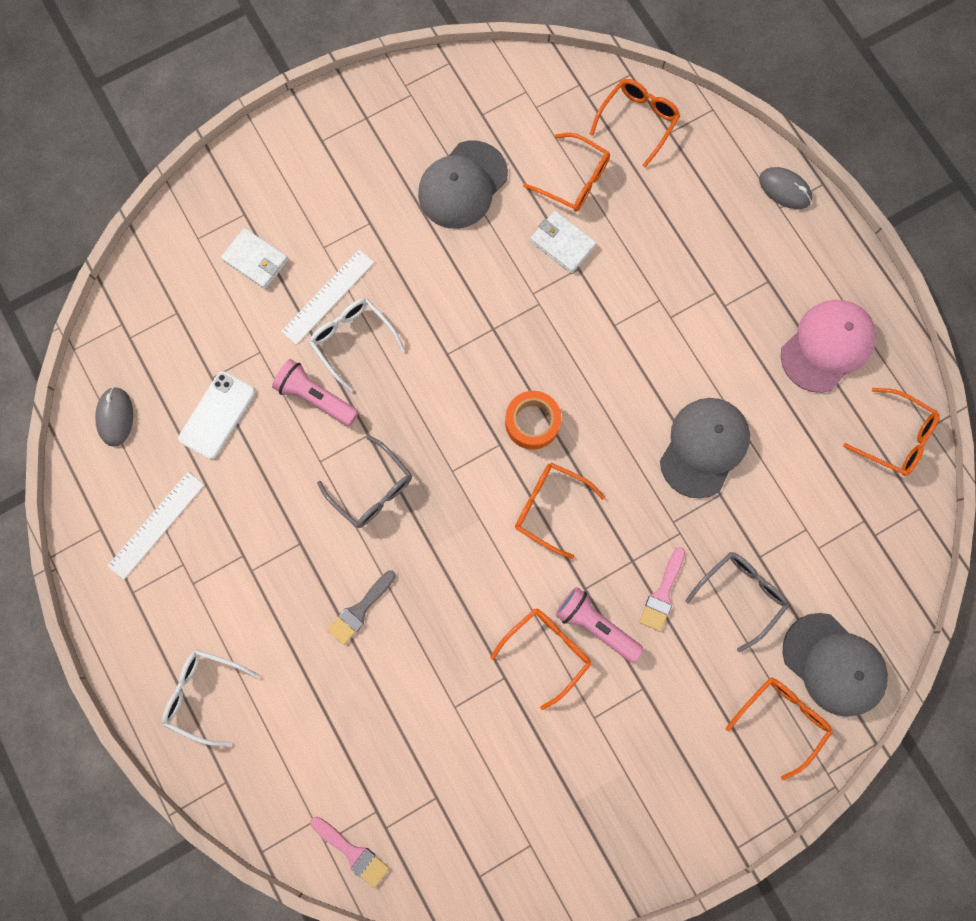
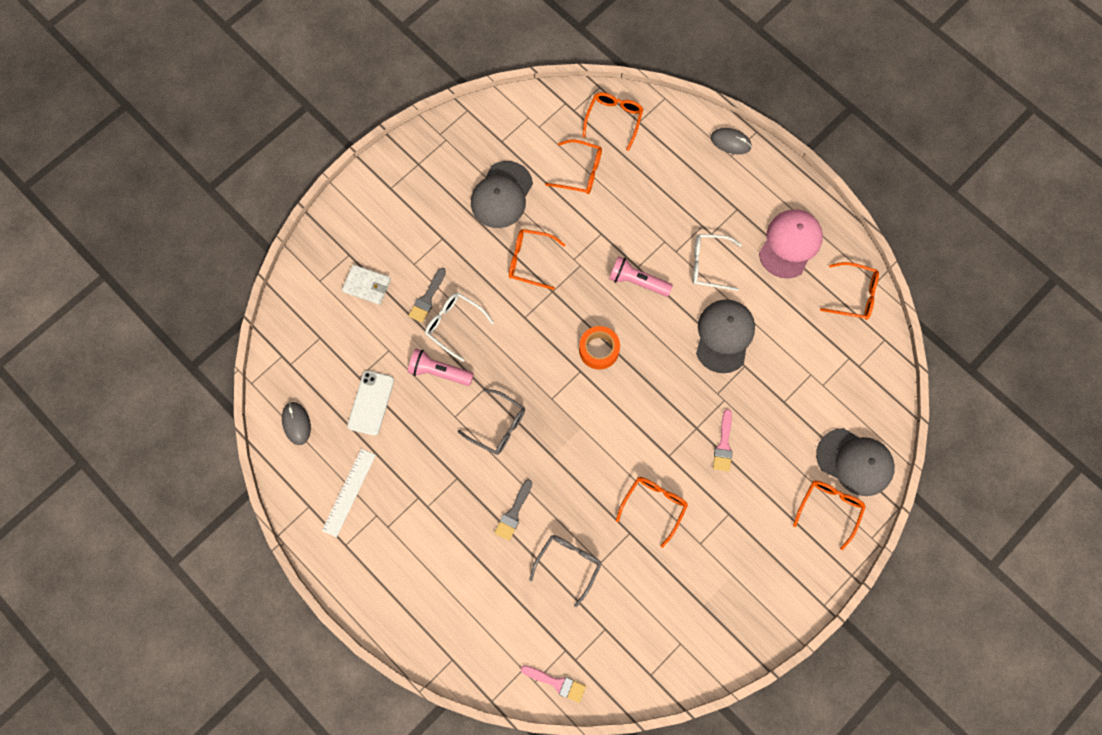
camera: 15 degrees left, 5 degrees down
(205, 694) = (419, 602): white glasses -> white glasses (709, 265)
(328, 297) = (427, 298): white ruler -> grey brush
(550, 507) = (628, 406): orange glasses -> orange glasses (530, 261)
(562, 243) = (585, 218): white wallet -> none
(595, 625) = (682, 479): pink flashlight -> pink flashlight (637, 281)
(740, 594) = (777, 431): grey glasses -> grey glasses (568, 564)

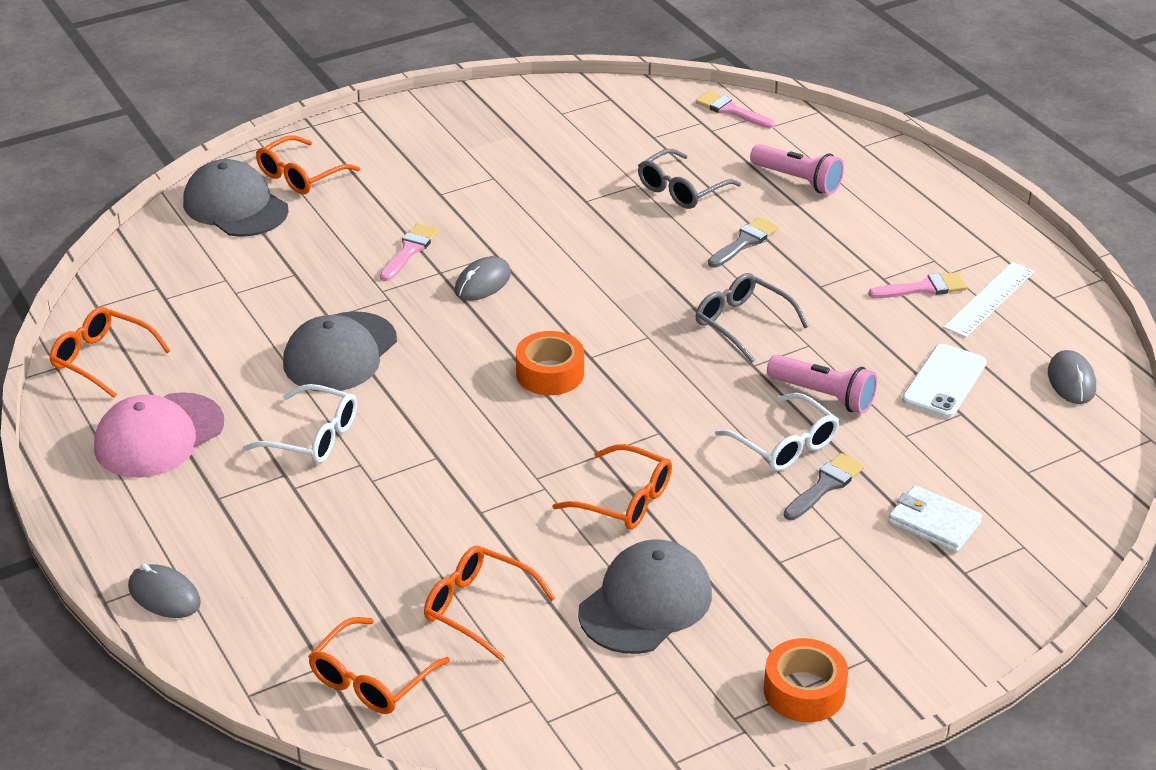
camera: 165 degrees left, 35 degrees down
(391, 493) = (923, 288): none -> pink brush
(417, 162) = (804, 691): none -> orange tape
(637, 281) = (447, 439): pink flashlight -> pink flashlight (798, 180)
(654, 506) = (540, 216): orange glasses -> none
(666, 424) = (482, 283): none -> grey mouse

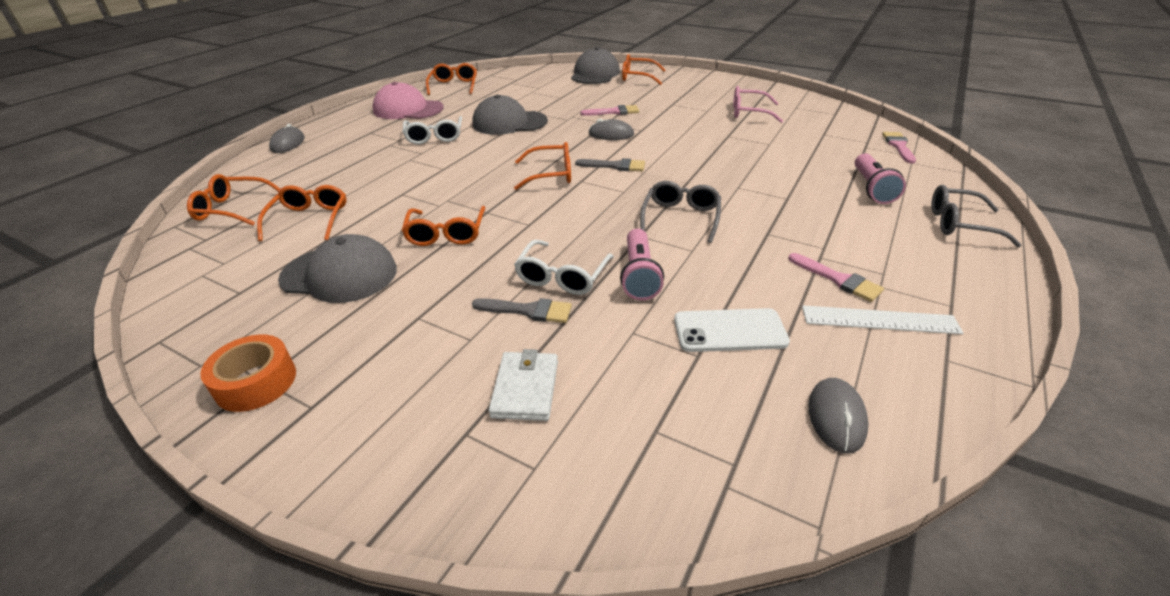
camera: 60 degrees right, 0 degrees up
(537, 152) = (749, 112): none -> pink glasses
(550, 373) = (551, 174): orange tape -> orange glasses
(681, 189) = (788, 157): grey glasses -> grey glasses (960, 224)
(744, 242) = (770, 191): grey brush -> grey brush (615, 166)
(1071, 381) = (836, 417): grey mouse -> grey mouse turned 45 degrees counterclockwise

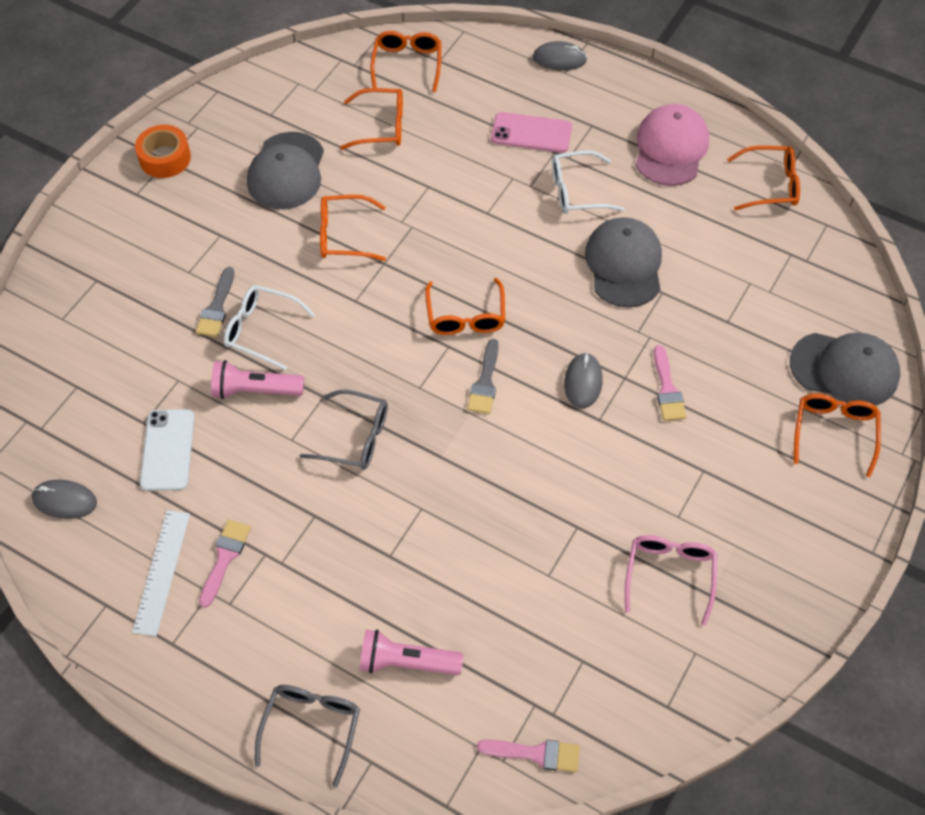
camera: 90 degrees right, 20 degrees up
(364, 153) = (531, 133): none -> pink phone
(525, 388) = (129, 310): white wallet -> none
(838, 279) = (224, 558): pink brush -> pink brush turned 150 degrees clockwise

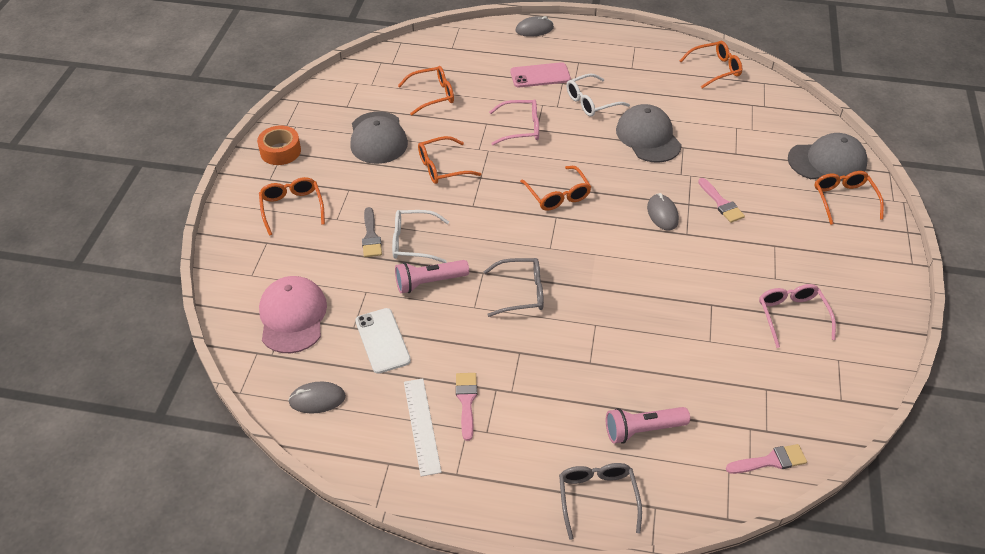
camera: 20 degrees left, 10 degrees down
(407, 64) = (430, 55): orange glasses -> orange glasses (292, 208)
(468, 205) = (521, 128): none -> pink glasses
(485, 382) = (595, 232): grey brush -> none
(671, 148) = (638, 63): pink cap -> pink cap (292, 316)

